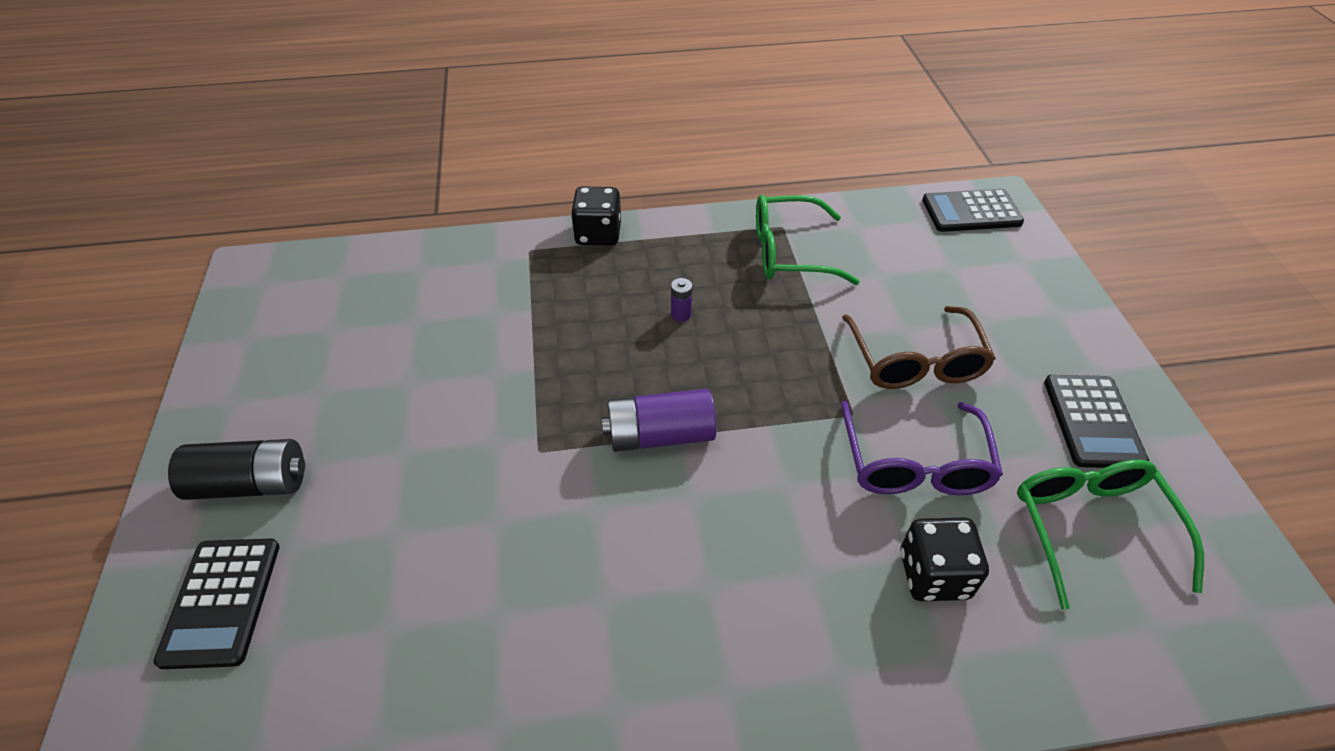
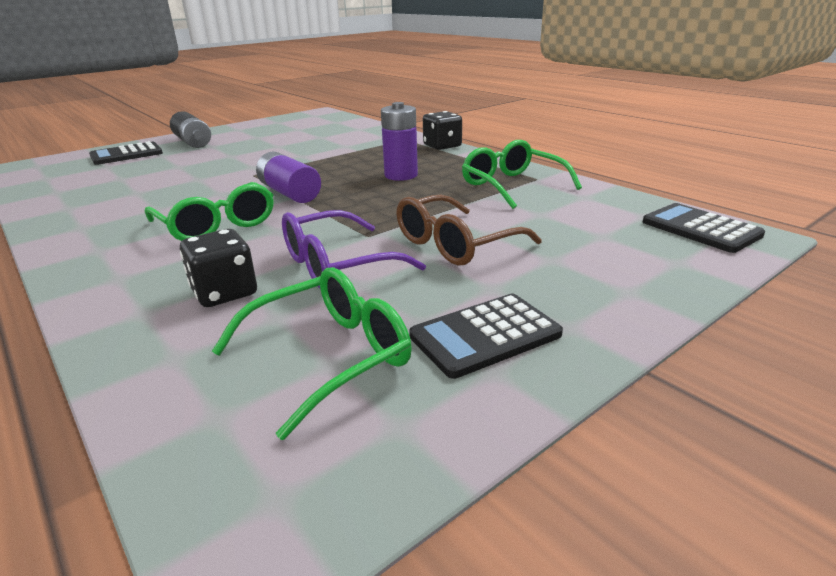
camera: 60 degrees right, 20 degrees down
(681, 314) = (401, 175): purple battery -> purple battery, size x2.17
(726, 539) = (217, 225): none -> green glasses

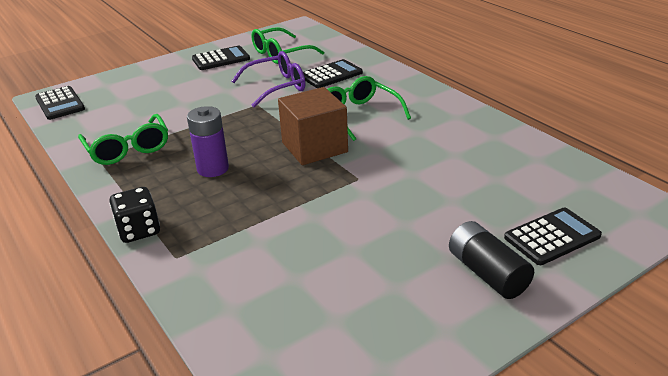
camera: 175 degrees left, 5 degrees up
(224, 292) = (331, 75): black dice -> black calculator
(289, 193) = (314, 147): purple battery -> brown cube
(456, 244) = (207, 97): brown glasses -> none

